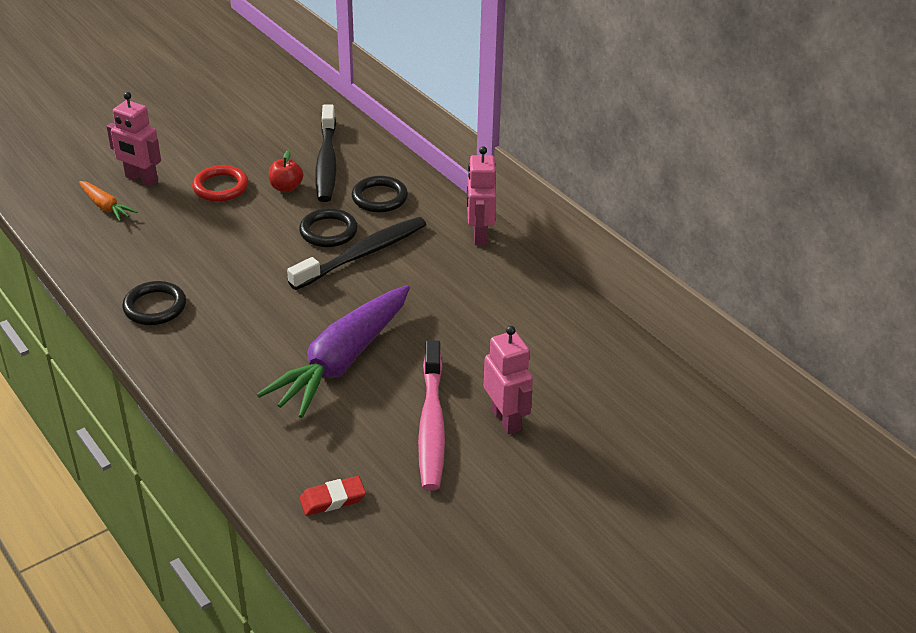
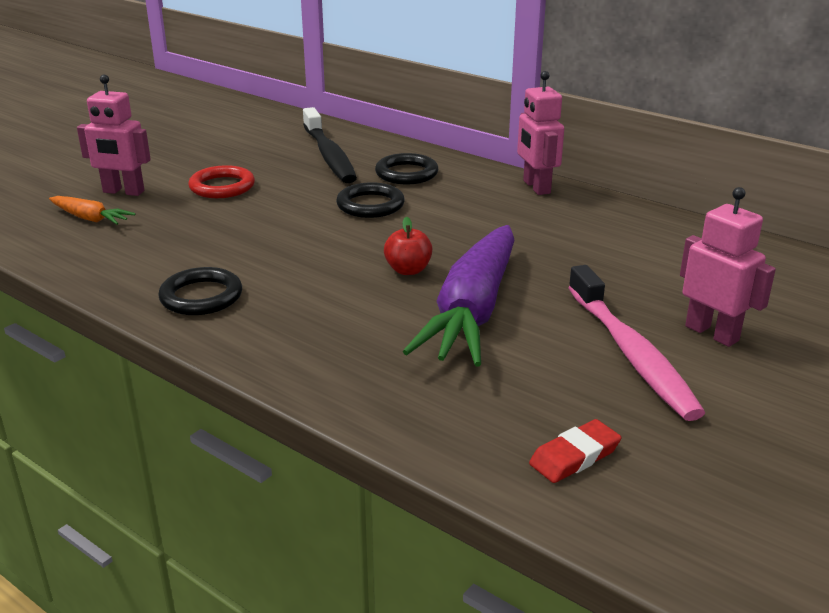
camera: 15 degrees left, 10 degrees down
(286, 187) = (298, 178): red apple -> red apple (408, 270)
(362, 254) = (423, 218): black toothbrush -> none

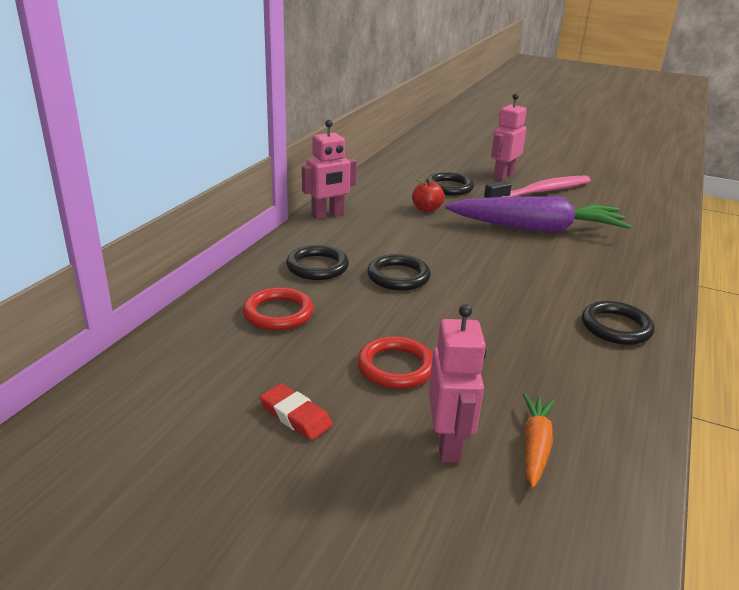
camera: 105 degrees left, 0 degrees up
(329, 155) = (278, 313): black toothbrush -> red ring
(408, 270) = (502, 251): red apple -> red apple (426, 209)
(574, 456) = (638, 204): red eraser -> red eraser (295, 416)
(641, 273) = (449, 187): none -> black ring

